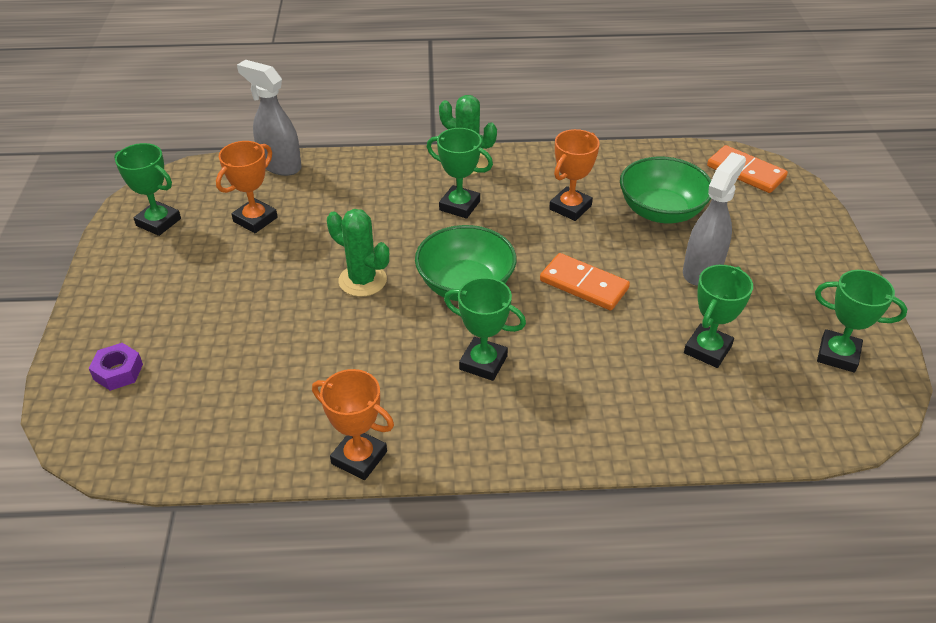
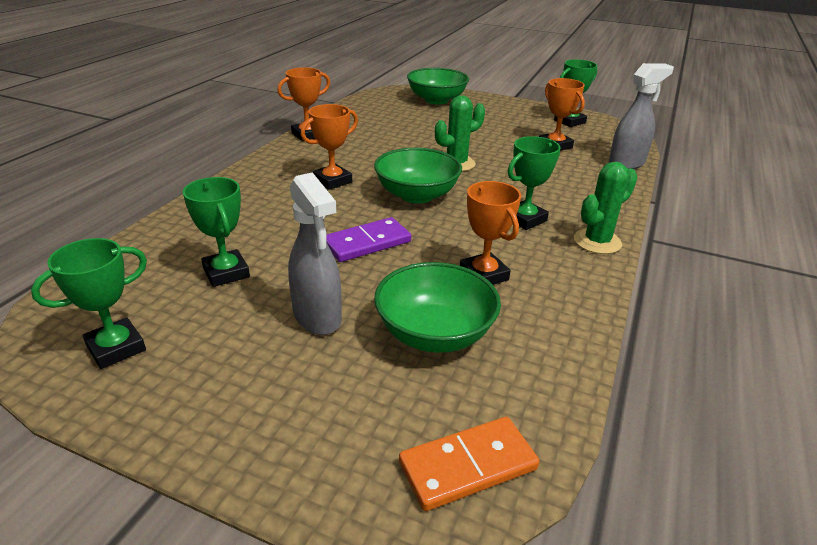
camera: 115 degrees right, 10 degrees down
(118, 372) = (436, 100): purple nut -> green bowl
(483, 363) = (332, 181): green trophy -> orange trophy
(584, 284) = (367, 243): orange domino -> purple domino

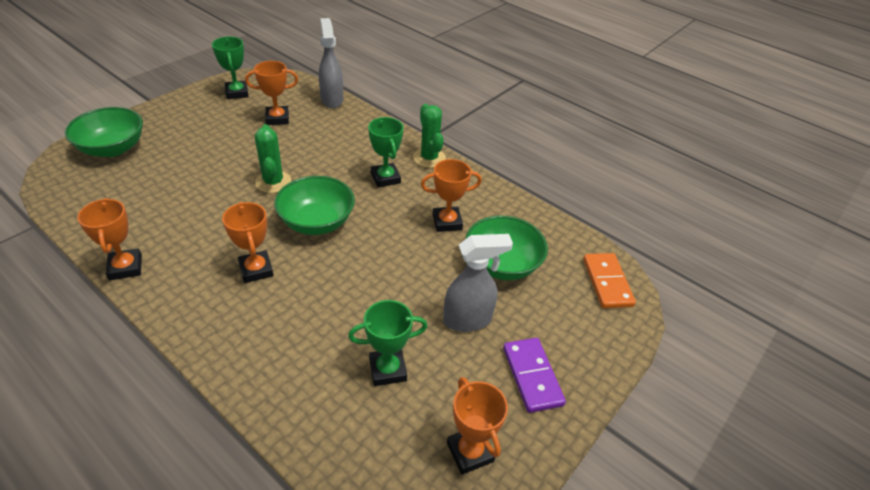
camera: 75 degrees left, 10 degrees up
(116, 348) = (470, 452): green trophy -> orange trophy
(367, 243) = (380, 271): purple domino -> purple domino (532, 376)

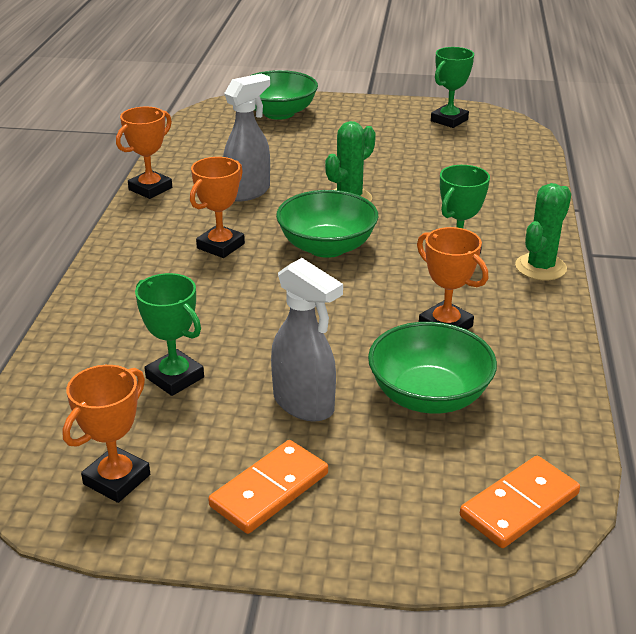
camera: 60 degrees right, 10 degrees down
(277, 118) = (447, 156): orange trophy -> none
(332, 99) = (534, 167): grey spray bottle -> grey spray bottle (248, 192)
(532, 376) = (270, 490): purple domino -> orange domino

